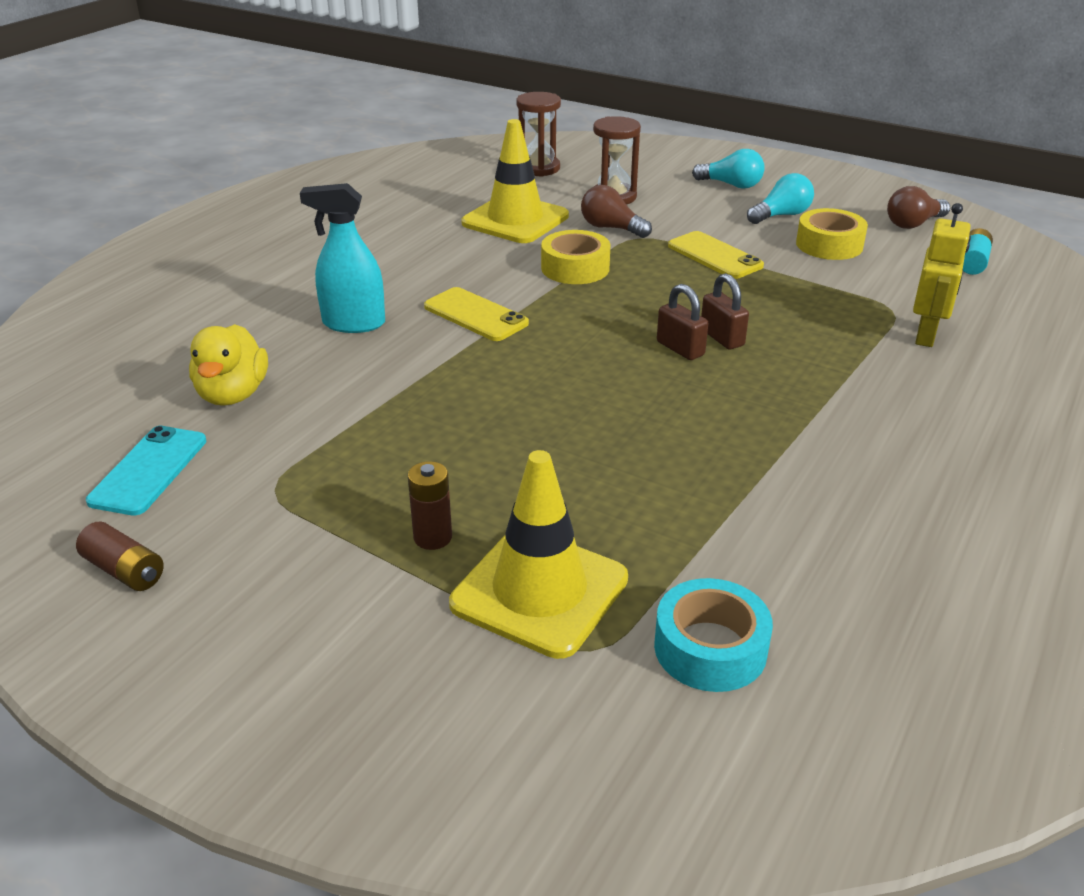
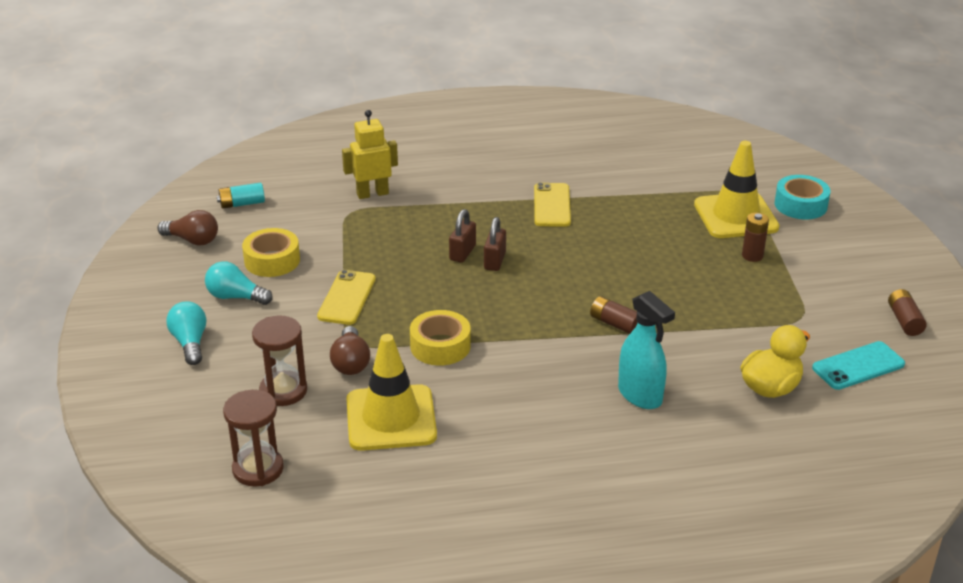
camera: 130 degrees left, 0 degrees up
(467, 363) = (615, 324): none -> brown battery
(475, 315) = (559, 352): yellow phone -> yellow phone (552, 205)
(710, 648) = (702, 171): turquoise tape -> turquoise tape (800, 205)

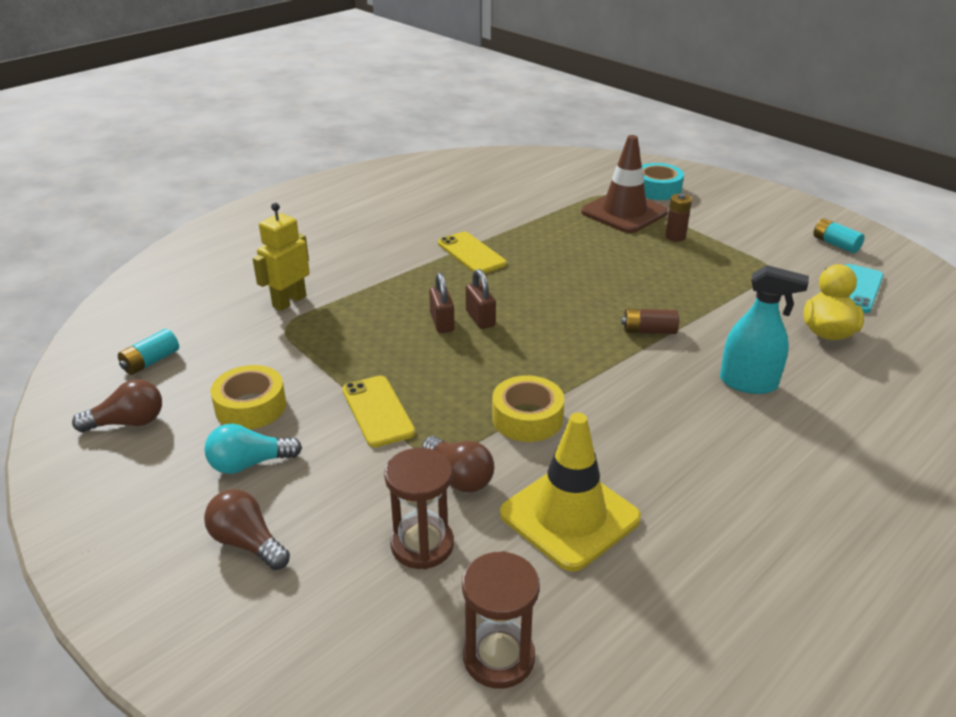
camera: 35 degrees left, 0 degrees up
(190, 343) = (247, 543): turquoise light bulb -> brown light bulb
(735, 216) = (624, 212): yellow traffic cone -> brown traffic cone
(904, 321) = (835, 244): brown battery -> turquoise battery

